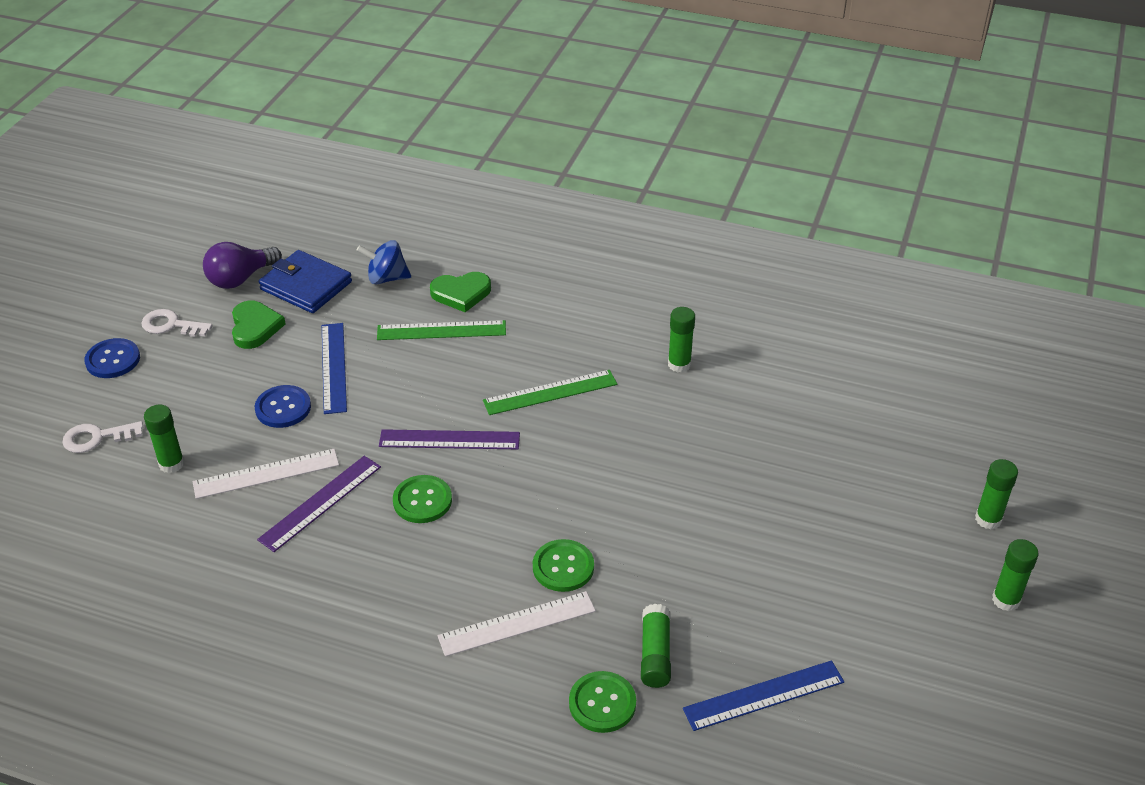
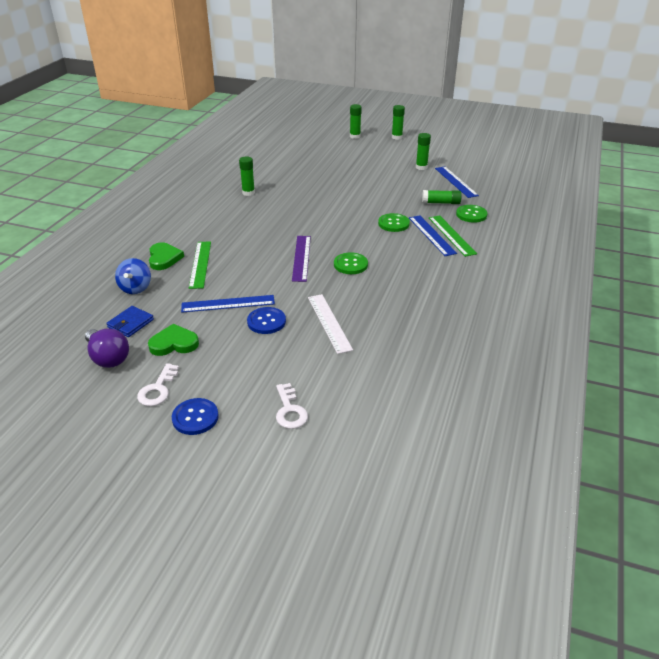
camera: 90 degrees left, 5 degrees down
(171, 464) = (319, 366): green glue stick -> green glue stick (421, 167)
(306, 286) = (130, 323): blue wallet -> blue wallet, size x0.64
(320, 503) = (354, 299): purple ruler -> none
(517, 624) = (431, 235): white ruler -> blue ruler
(550, 392) = (265, 228): green ruler -> green ruler (451, 235)

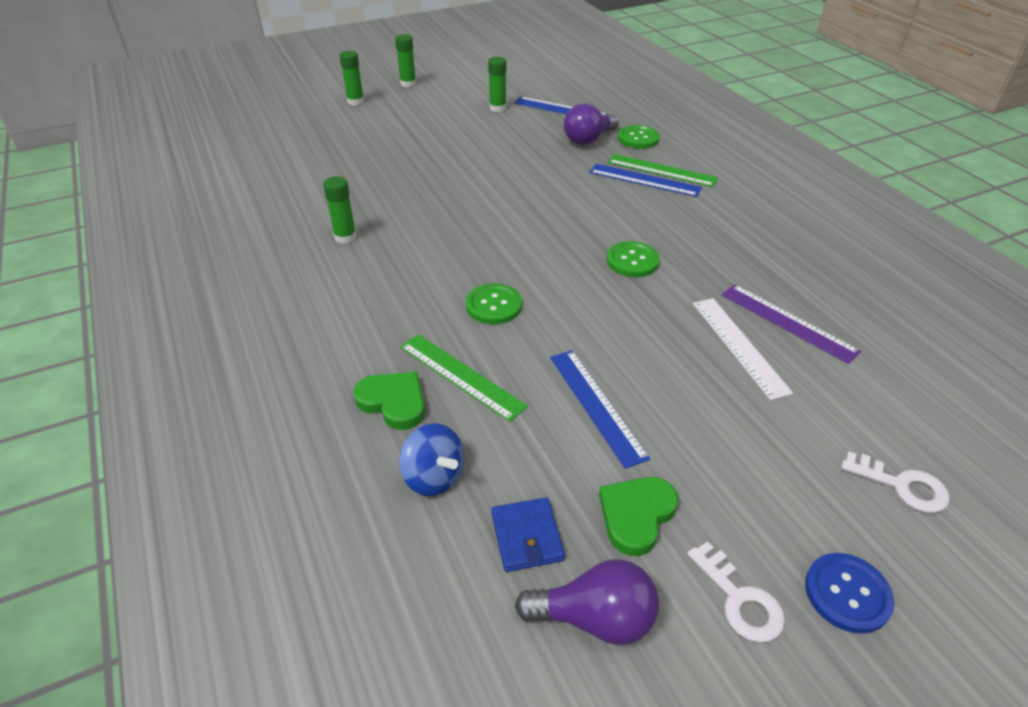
camera: 45 degrees left, 5 degrees up
(228, 304) = (596, 405): blue ruler -> blue ruler turned 60 degrees counterclockwise
(266, 321) = (680, 395): blue button -> none
(301, 258) = (567, 286): purple ruler -> purple ruler (788, 322)
(329, 323) = (739, 346): white ruler -> white ruler turned 45 degrees clockwise
(393, 224) = (586, 187): green button -> green button (494, 305)
(441, 203) = (588, 139): green glue stick -> purple light bulb

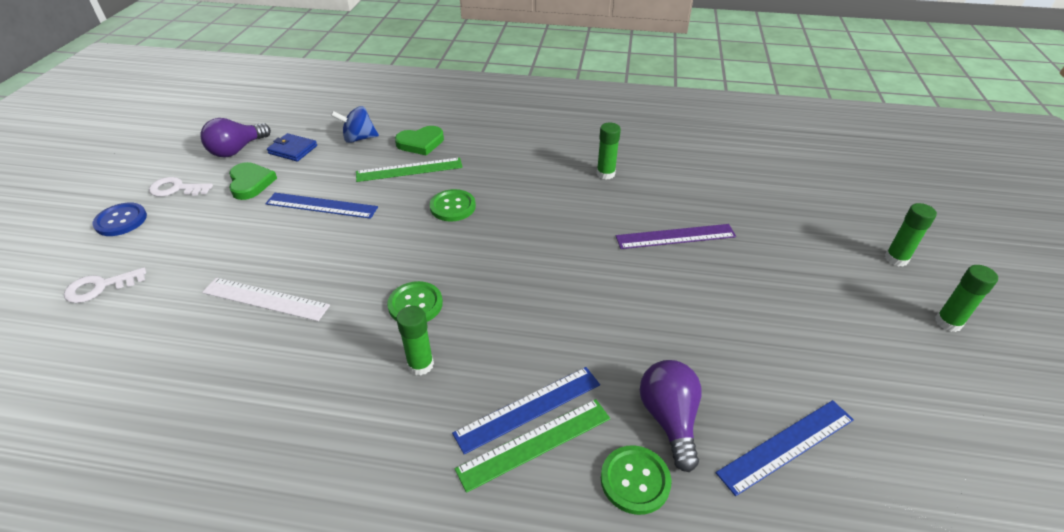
camera: 125 degrees right, 0 degrees up
(497, 108) = (822, 375): green glue stick -> green glue stick (420, 365)
(788, 322) = (240, 347): purple ruler -> purple ruler (675, 236)

